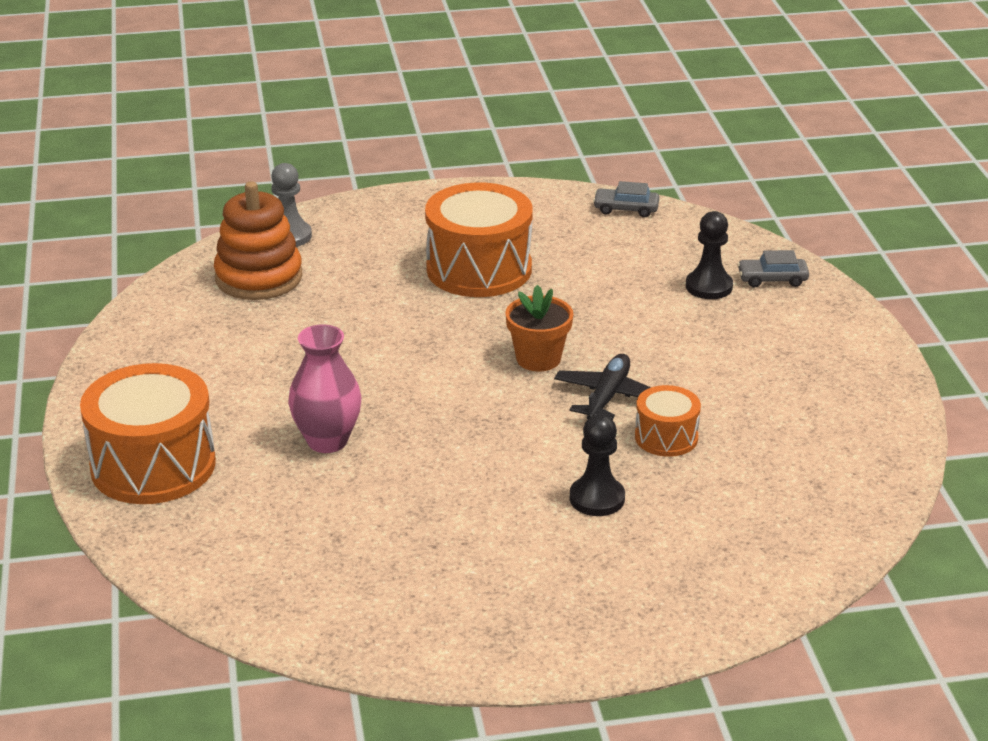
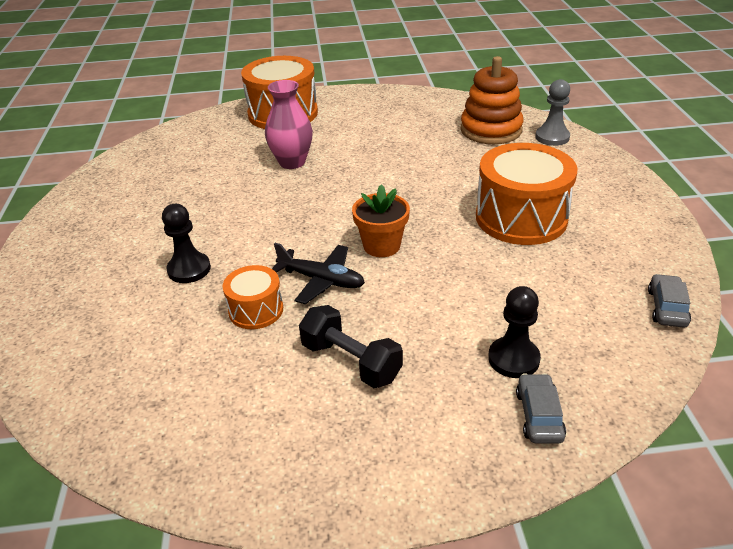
camera: 95 degrees right, 5 degrees up
(732, 371) = (351, 361): none -> black dumbbell

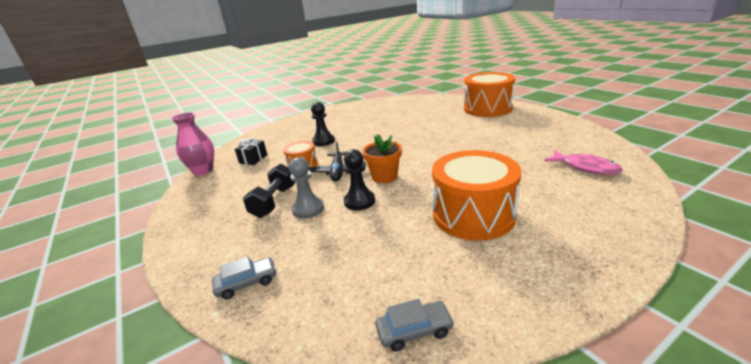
camera: 65 degrees right, 10 degrees down
(152, 366) = (253, 159): none -> black gift
(292, 162) = (440, 128): pink vase -> pink vase (203, 171)
(491, 130) = (585, 167): orange stacking toy -> pink fish
(513, 359) = (300, 257): black pawn -> black pawn (359, 201)
(552, 137) = (626, 195): grey pawn -> grey pawn (308, 209)

